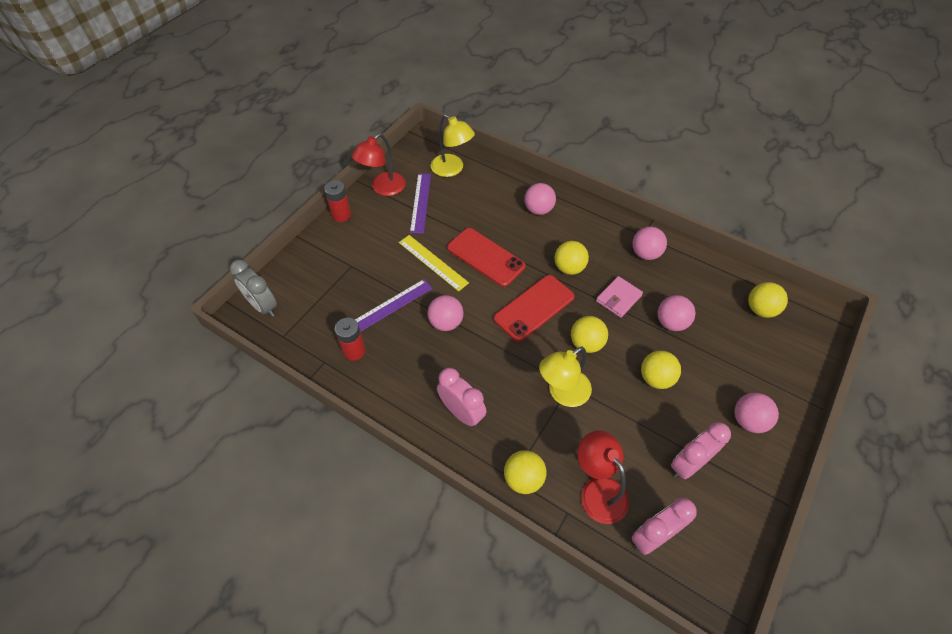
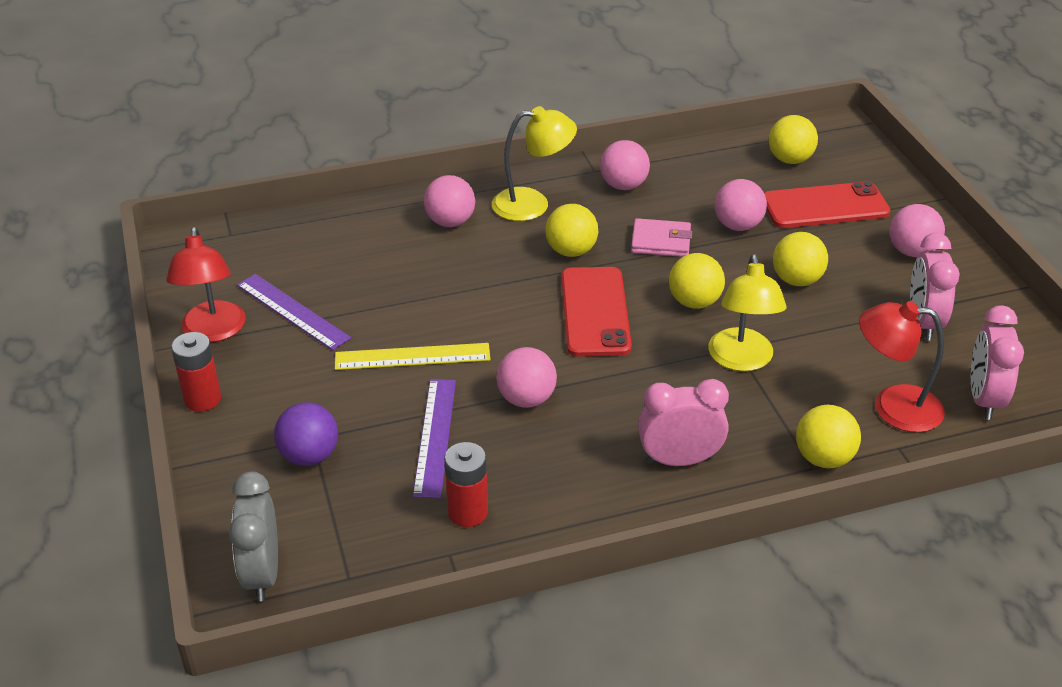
camera: 50 degrees left, 15 degrees down
(263, 306) = (262, 573): grey clock -> grey clock turned 90 degrees clockwise
(340, 272) = (309, 456): none -> purple ball
(452, 169) = (276, 251): yellow lamp -> yellow lamp (532, 204)
(485, 257) = (466, 306): red phone -> red phone (825, 206)
(618, 298) = (661, 241): pink wallet -> pink wallet turned 75 degrees counterclockwise

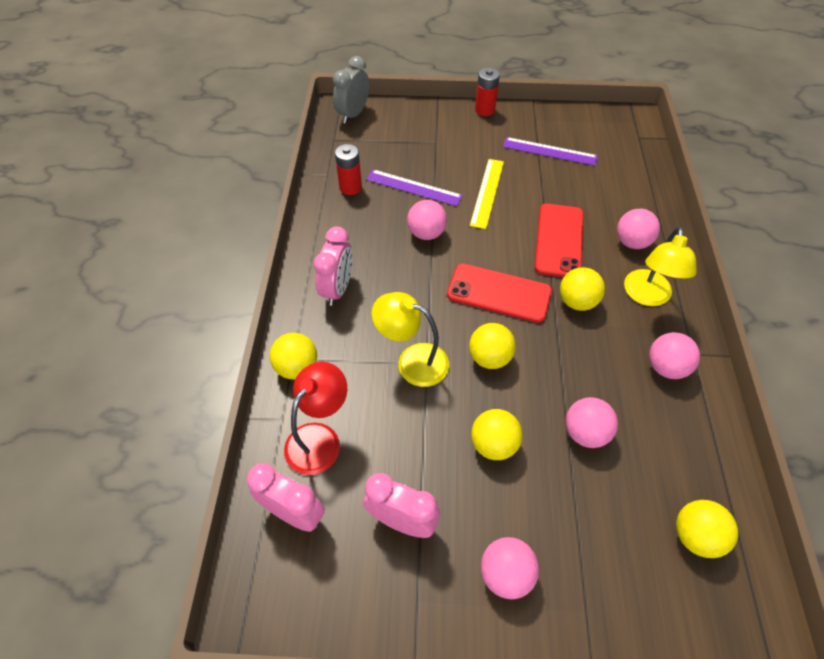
camera: 110 degrees right, 15 degrees up
(213, 332) = (541, 119): red lamp -> none
(262, 573) = (353, 114): grey clock -> grey clock turned 75 degrees counterclockwise
(292, 311) = (549, 151): purple ruler -> purple ruler turned 45 degrees clockwise
(309, 456) = (423, 139): purple ball -> none
(661, 241) = (575, 364): pink wallet -> none
(825, 206) = (601, 527): red phone -> red phone (559, 240)

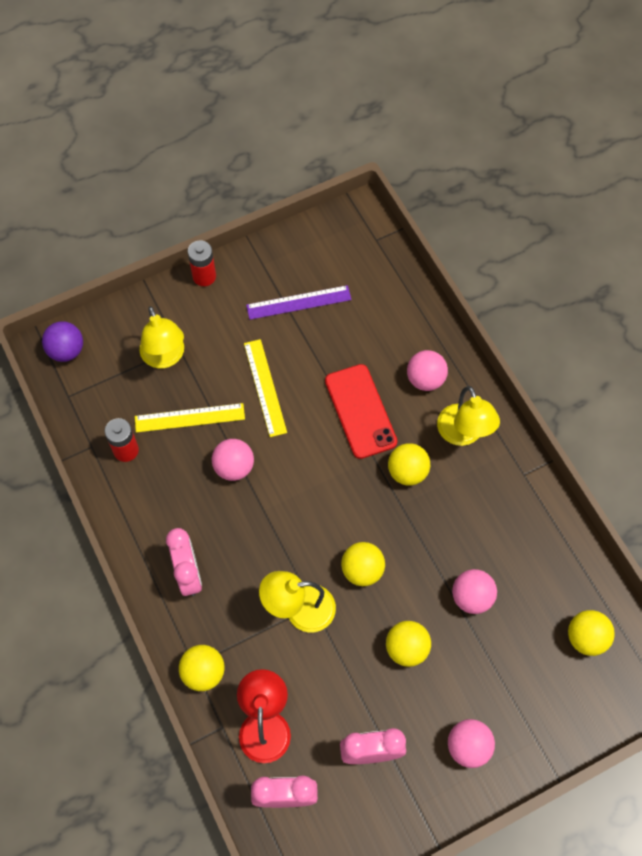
camera: 30 degrees left, 10 degrees up
(353, 114) = (66, 351): grey clock -> purple ball
(414, 187) = (189, 417): purple ruler -> yellow ruler
(421, 144) = (165, 357): none -> yellow lamp
(499, 293) = (336, 499): red phone -> none
(665, 367) = (507, 500): pink ball -> none

